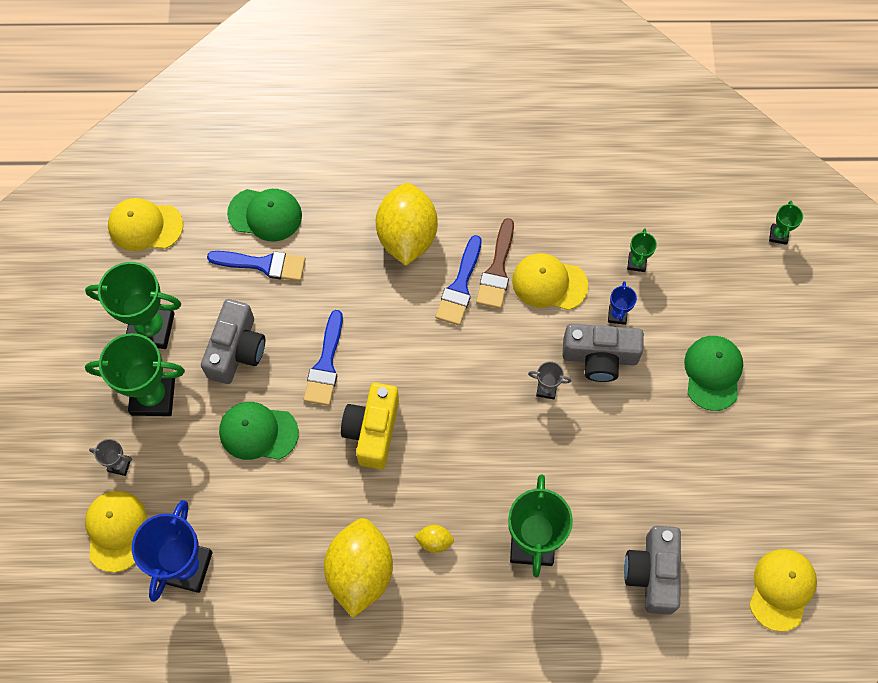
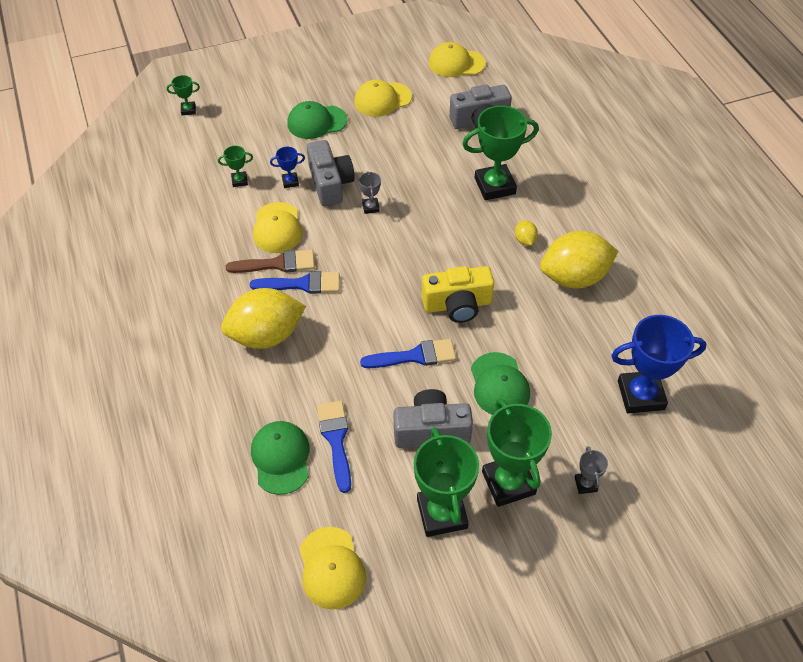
camera: 110 degrees left, 15 degrees down
(116, 530) = (643, 462): yellow cap -> yellow cap (382, 99)

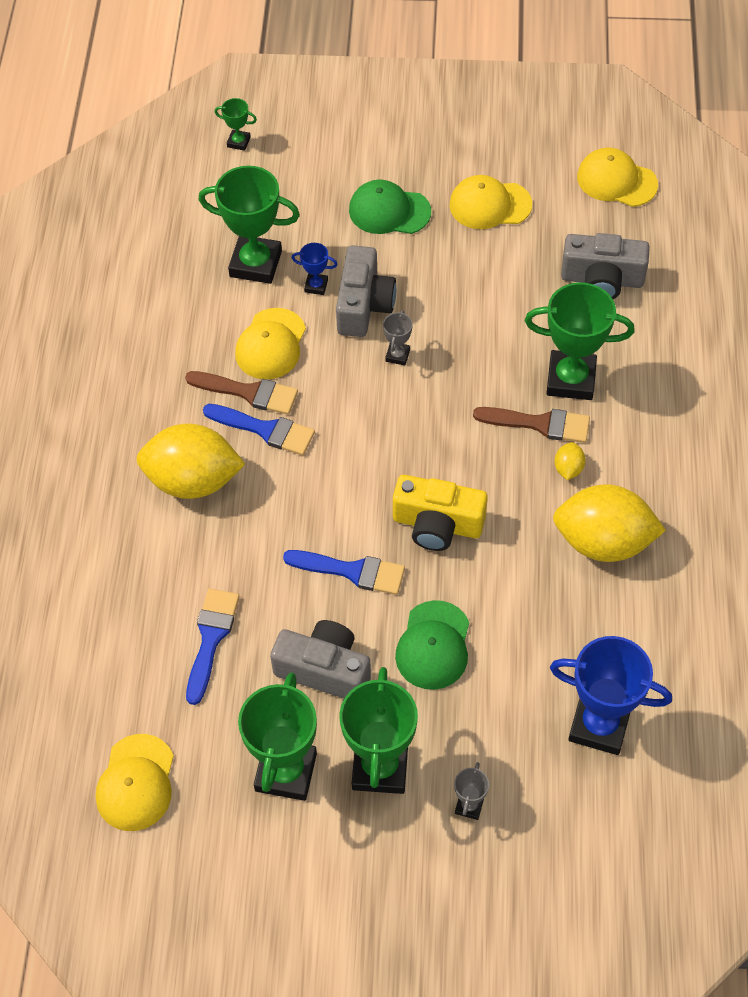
camera: 25 degrees right, 5 degrees up
(239, 181) = (255, 264): green trophy -> green trophy, size x2.19
(281, 458) = (141, 636): green cap -> none
(490, 219) = (540, 424): none -> brown brush

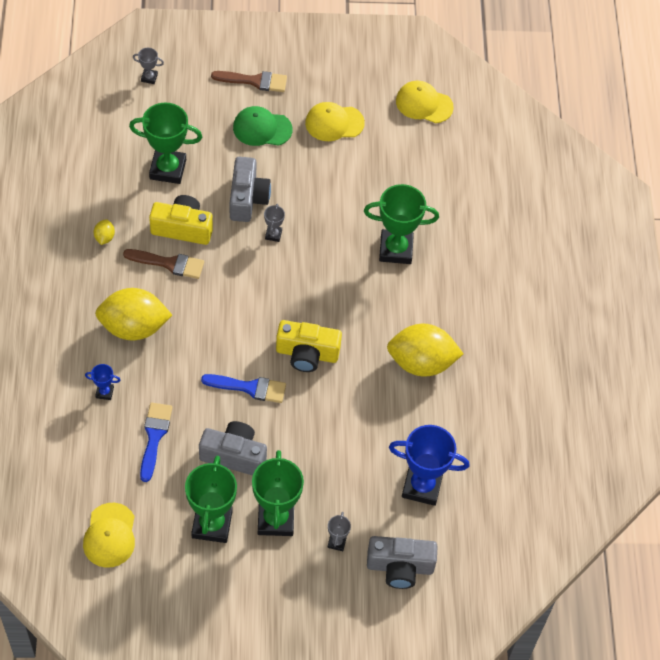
camera: 10 degrees left, 0 degrees up
(238, 142) = (149, 77): green trophy -> grey trophy
(265, 430) = (182, 290): blue brush -> none
(271, 344) = (182, 228): yellow cap -> yellow camera
(316, 286) = (212, 185): blue trophy -> blue trophy (104, 392)
(433, 645) = (308, 437): green cap -> none
(540, 424) = (375, 281): brown brush -> brown brush (254, 81)
(568, 468) = (396, 312): yellow lemon -> yellow lemon (104, 237)
(602, 279) = (415, 177): grey camera -> grey camera (400, 567)

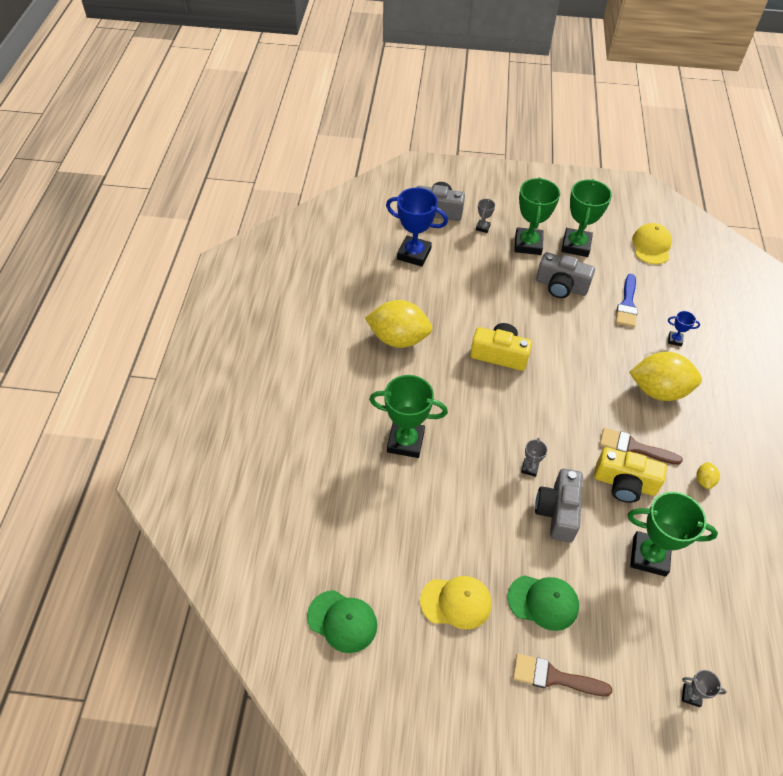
camera: 170 degrees left, 5 degrees down
(249, 388) = (550, 332): blue brush -> none
(424, 104) = (342, 621): yellow cap -> green cap

